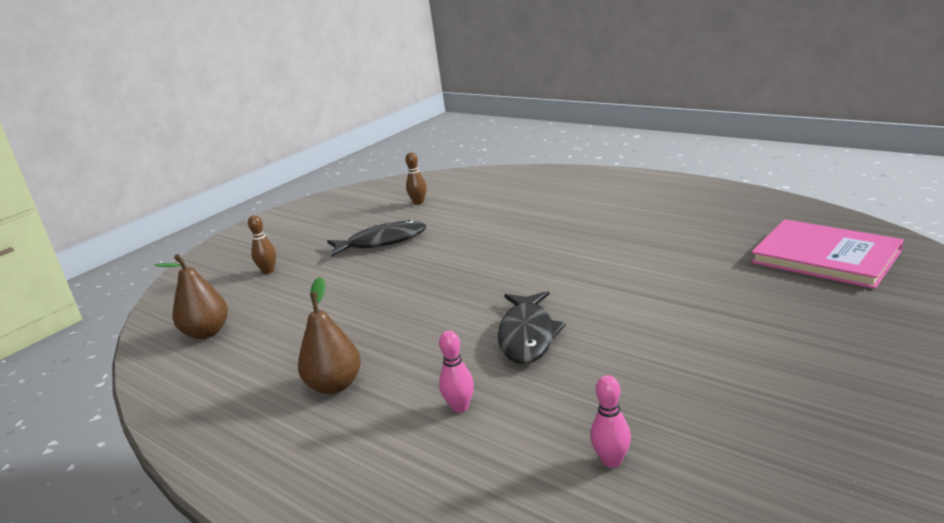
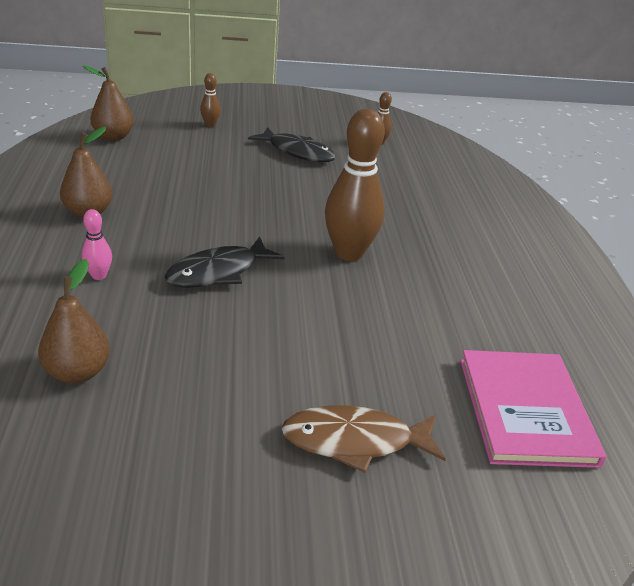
camera: 40 degrees right, 10 degrees up
(566, 265) = (349, 253): none -> brown bowling pin
(612, 461) = (78, 372): pink bowling pin -> brown pear
(815, 336) = (355, 441): none -> brown fish

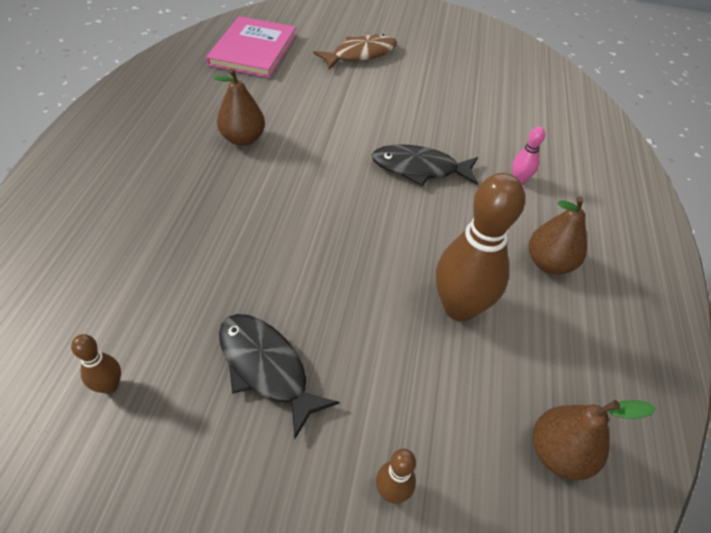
camera: 165 degrees left, 15 degrees up
(78, 372) = (515, 110): brown pear -> brown pear (243, 139)
(218, 272) = (419, 169): black fish -> black fish turned 150 degrees counterclockwise
(349, 253) = (294, 172): brown bowling pin -> brown bowling pin (459, 307)
(355, 441) = (361, 54): brown fish -> brown fish turned 45 degrees counterclockwise

